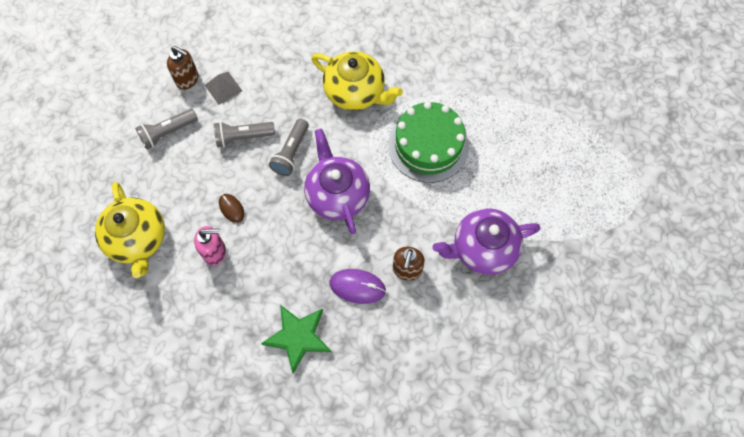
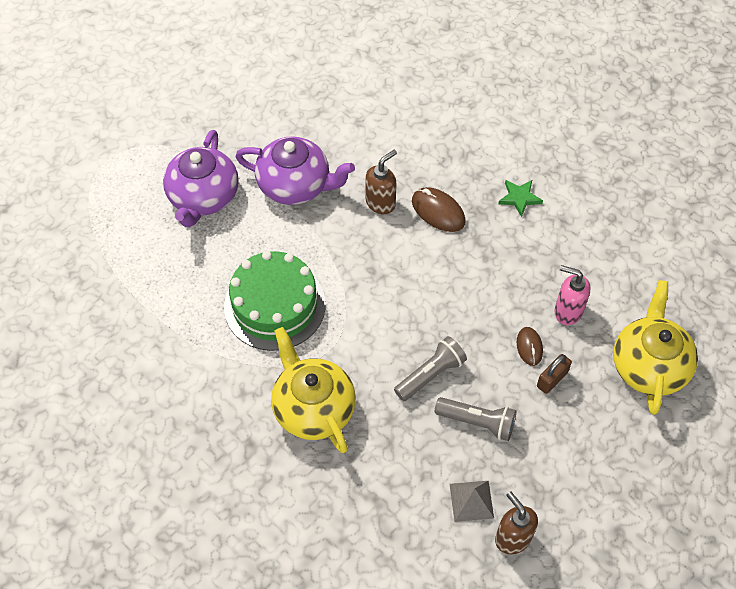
camera: 150 degrees left, 10 degrees down
(167, 133) = (567, 476): grey flashlight -> none
(205, 192) = (552, 379): none -> brown padlock
(298, 337) = (519, 198): green star -> green star, size x0.60
(337, 194) = (406, 304): purple teapot -> purple teapot (203, 197)
(357, 287) = (438, 211): purple mouse -> brown mouse

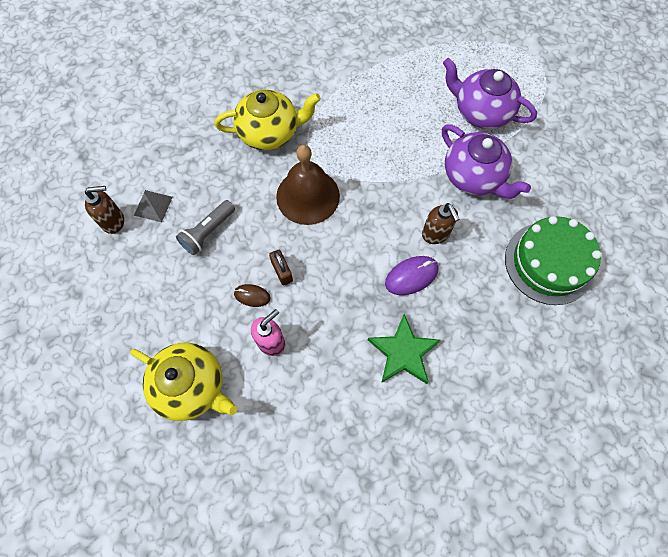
camera: 110 degrees right, 10 degrees up
(275, 305) = (364, 132): green cake -> green cake (549, 263)
(295, 185) = (474, 176): purple teapot -> purple teapot turned 75 degrees counterclockwise
(386, 335) = (308, 196): none -> brown bell
(431, 374) = (261, 215): grey flashlight -> none
(438, 211) = (411, 276): brown mouse -> purple mouse
(519, 198) = (403, 352): green star -> green star, size x1.68
(552, 379) = (216, 301): brown padlock -> brown padlock (282, 271)

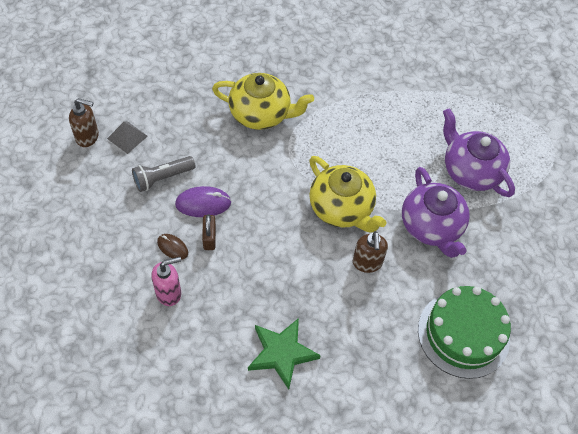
camera: 20 degrees right, 10 degrees down
(191, 386) = (82, 300): yellow teapot -> yellow teapot (342, 209)
(308, 196) = (266, 182): brown bell -> none
(411, 276) = (324, 290): purple mouse -> purple mouse (203, 203)

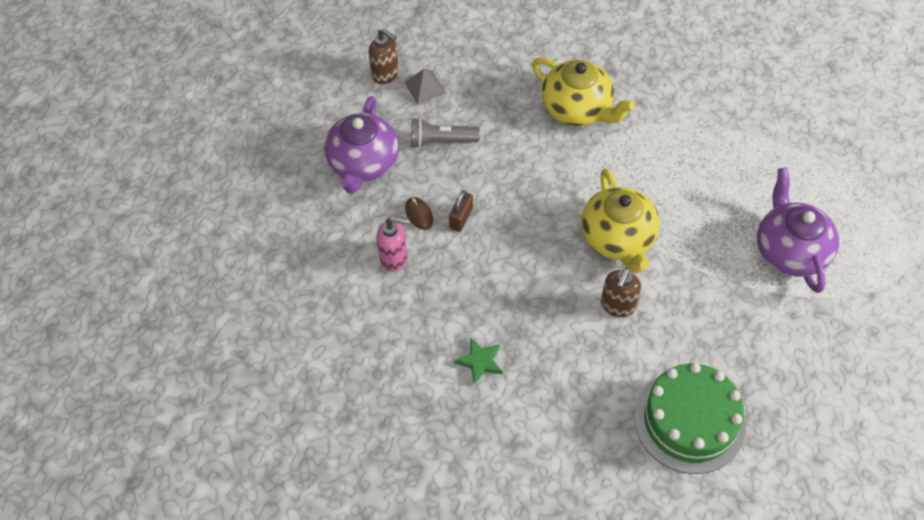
camera: 30 degrees right, 0 degrees up
(203, 203) = (471, 181): purple mouse -> none
(282, 353) = (480, 361): green star -> green star, size x0.60
(431, 227) = (711, 294): purple teapot -> purple teapot (363, 163)

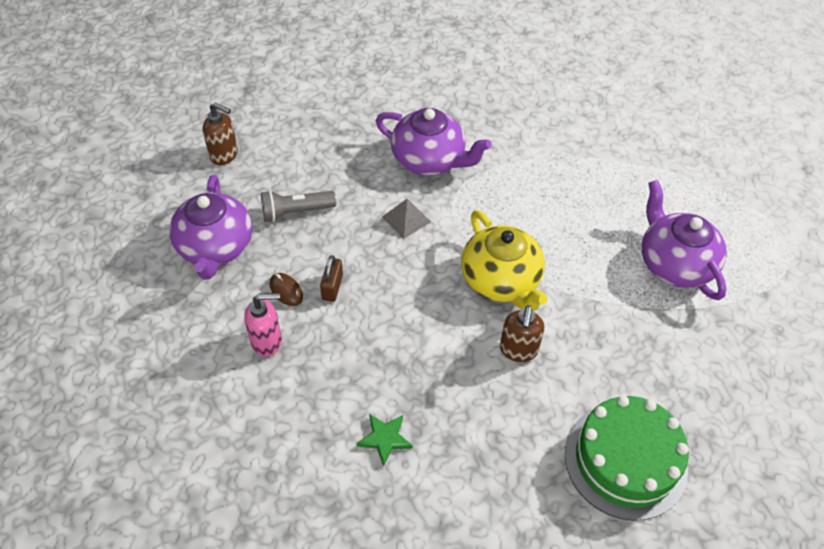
camera: 15 degrees left, 5 degrees down
(425, 87) = (268, 162): grey pyramid -> grey pyramid (406, 219)
(577, 109) = (429, 160): yellow teapot -> purple teapot

